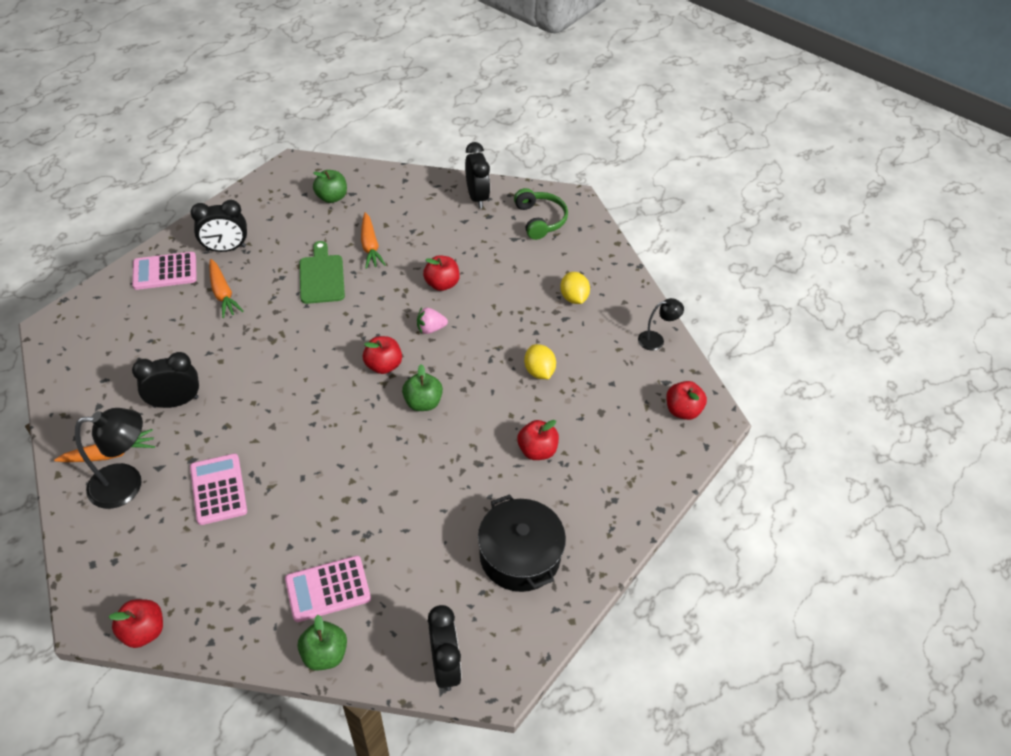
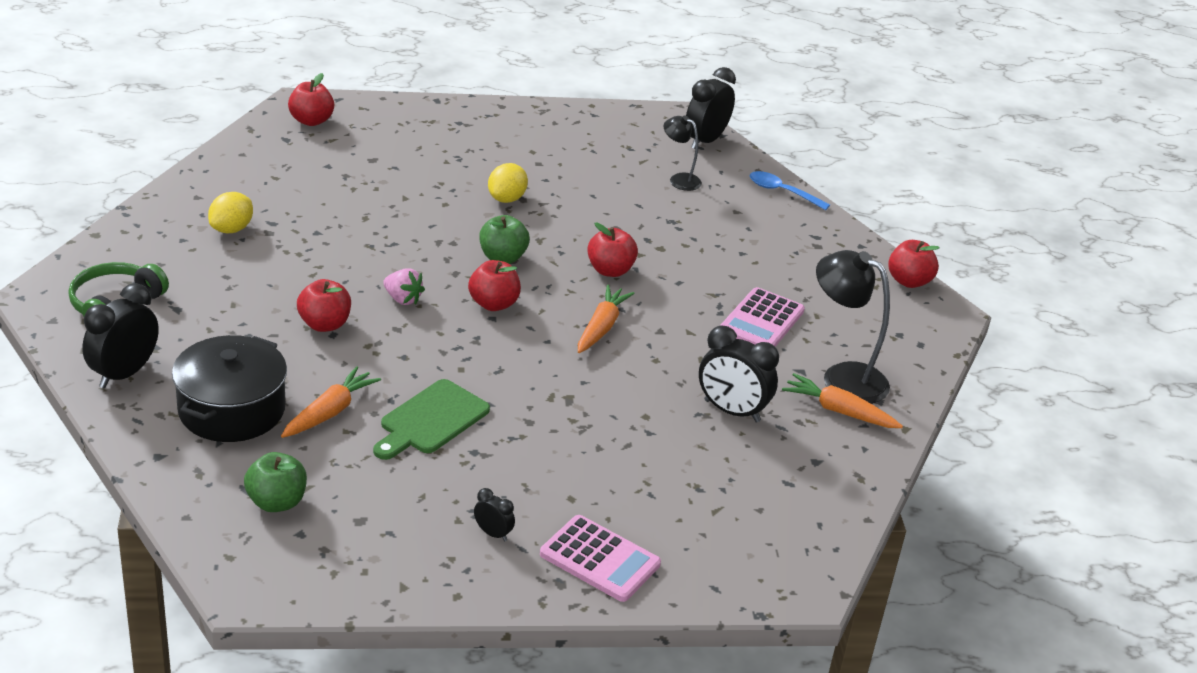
camera: 135 degrees left, 15 degrees down
(223, 293) = (562, 482): orange carrot -> orange carrot (601, 327)
(226, 249) = (493, 533): black clock -> black clock, size x0.50
(325, 654) = (782, 192): green apple -> blue spoon
(328, 589) = (740, 216): pink calculator -> none
(520, 555) = (575, 145): black pot -> black pot (232, 409)
(537, 450) = (464, 175): red apple -> red apple (610, 270)
(539, 371) = (369, 210): yellow lemon -> yellow lemon (506, 199)
(656, 340) = (233, 161): black lamp -> black lamp (679, 179)

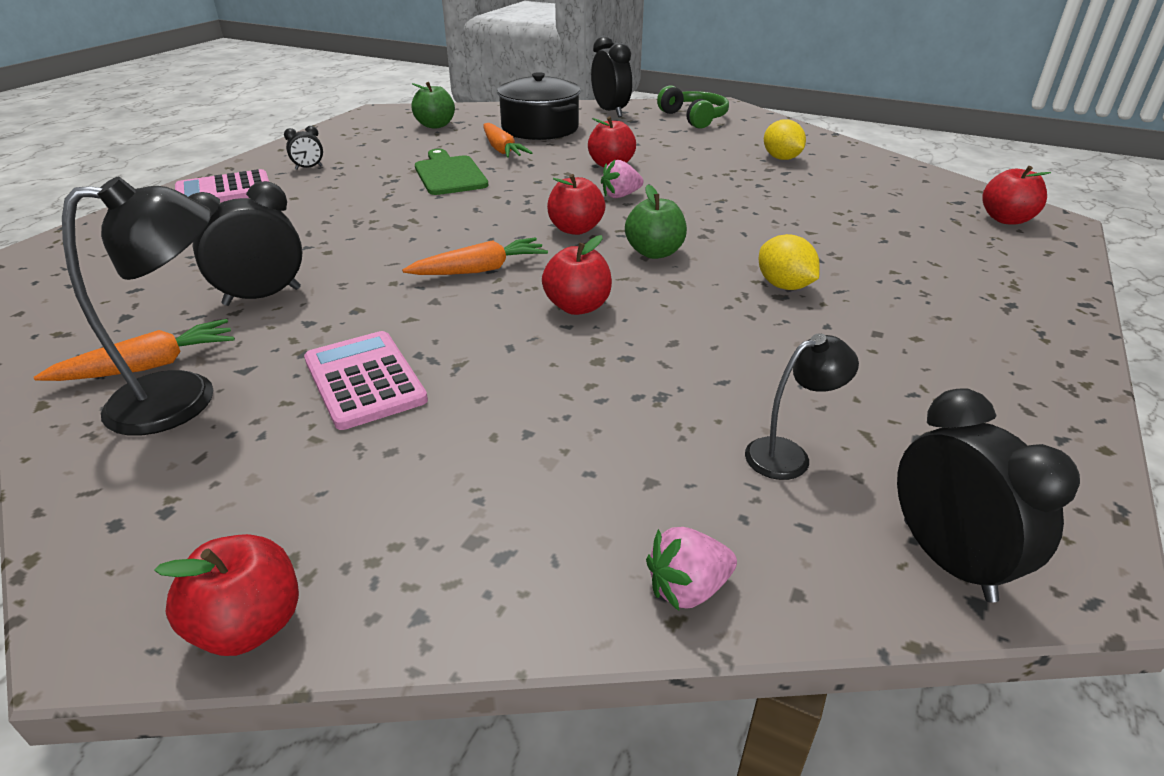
camera: 125 degrees right, 0 degrees up
(601, 327) = (479, 270): orange carrot -> orange carrot turned 75 degrees counterclockwise
(782, 192) = (688, 588): blue spoon -> pink strawberry

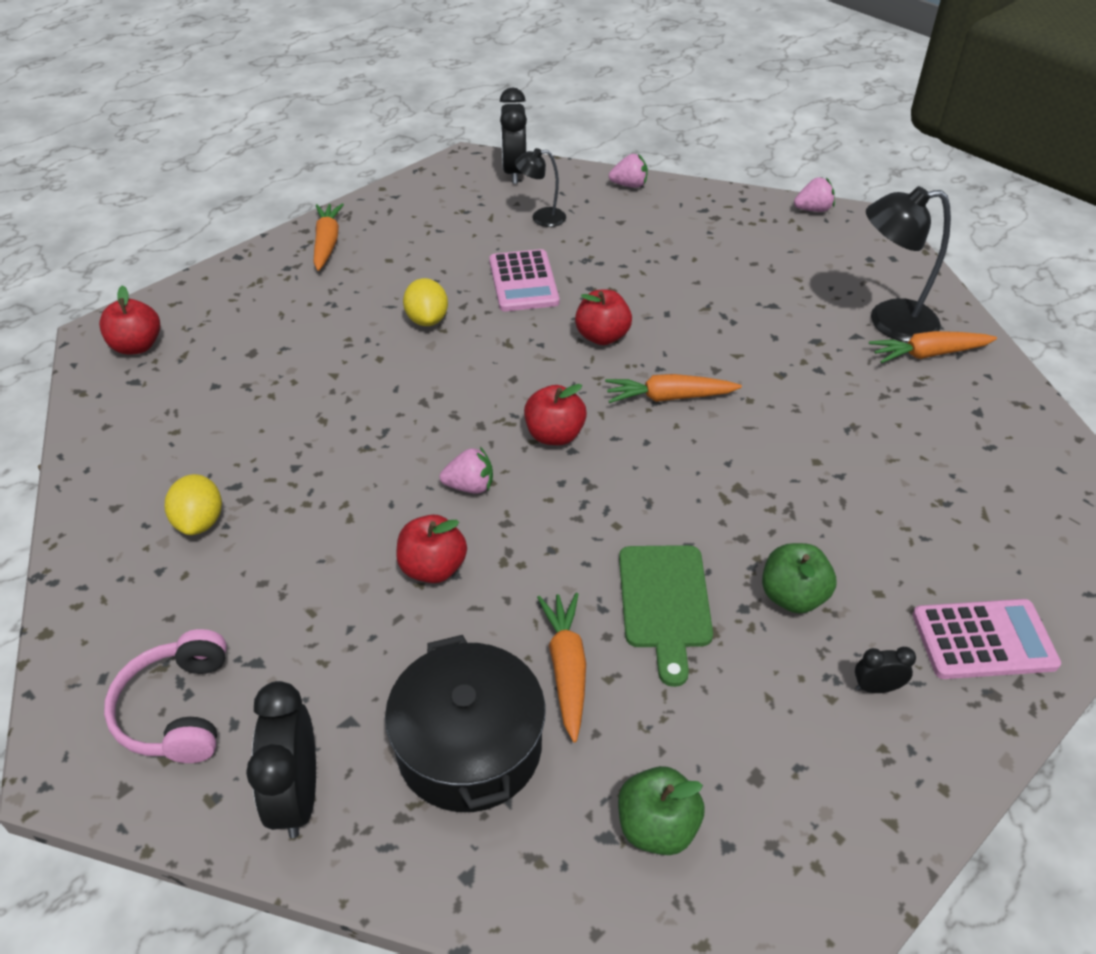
camera: 160 degrees left, 10 degrees up
(249, 625) = (813, 209): red apple -> pink strawberry
(262, 296) = (865, 408): black clock -> none
(364, 380) = (771, 309): pink calculator -> pink calculator (523, 282)
(654, 253) = (500, 382): green apple -> green apple (792, 596)
(694, 118) = (177, 710): green headphones -> pink headphones
(1021, 341) = (327, 243): none -> orange carrot

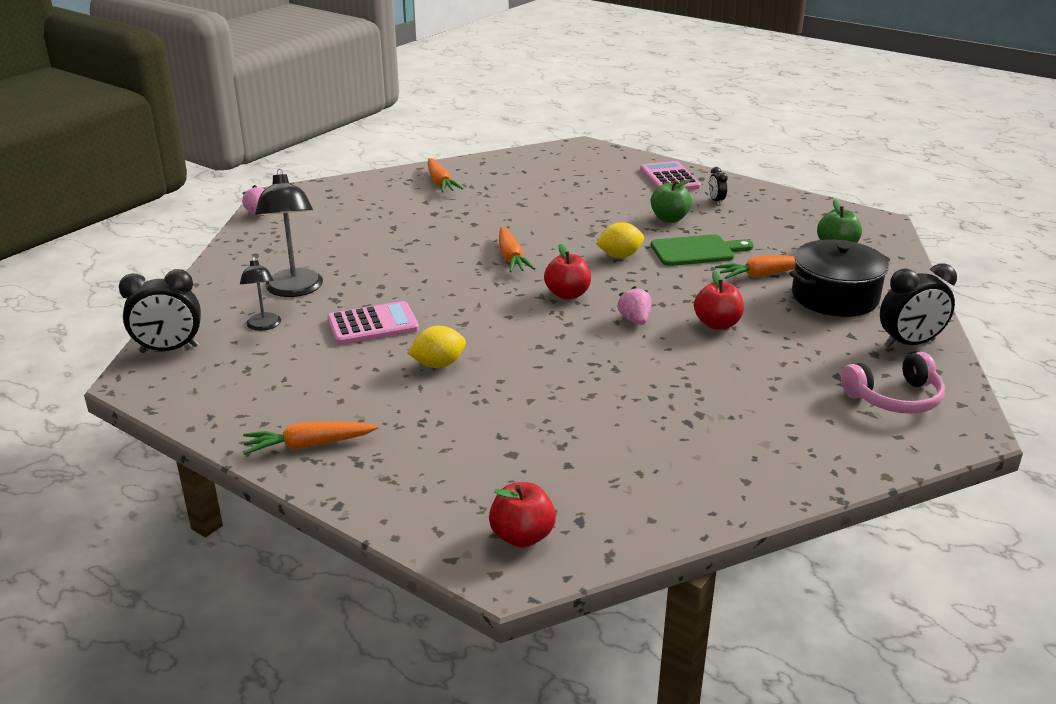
camera: 100 degrees left, 15 degrees down
(200, 521) = (735, 430): yellow lemon -> yellow lemon (619, 256)
(602, 336) = (445, 285): red apple -> none
(629, 185) = (207, 288): pink strawberry -> none
(889, 322) = (407, 192): black lamp -> black lamp (294, 290)

